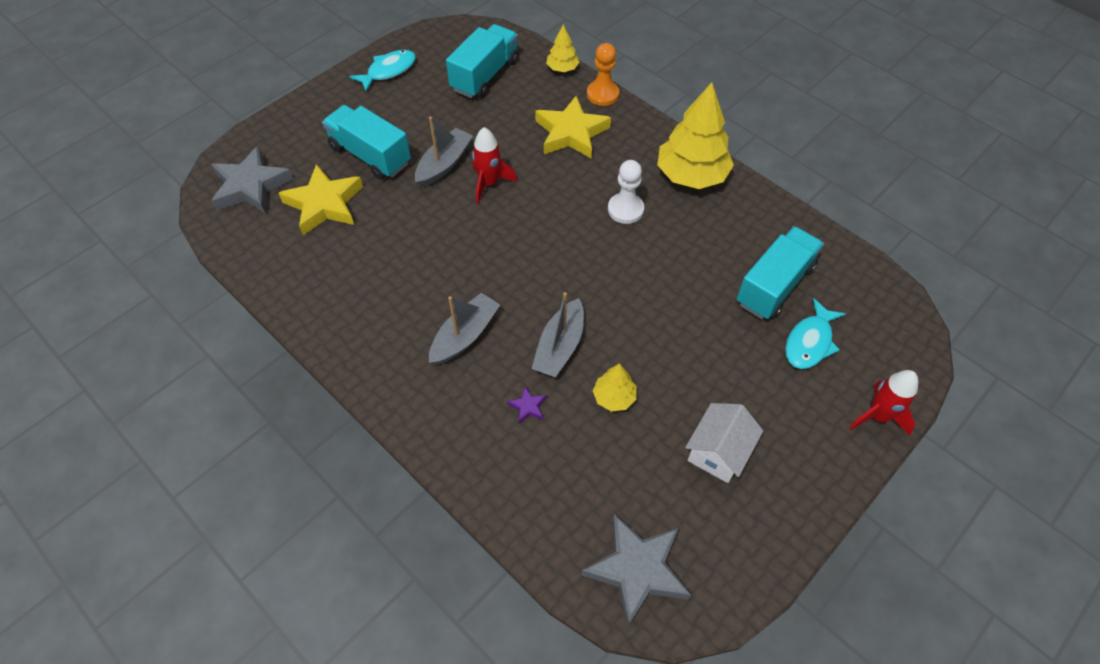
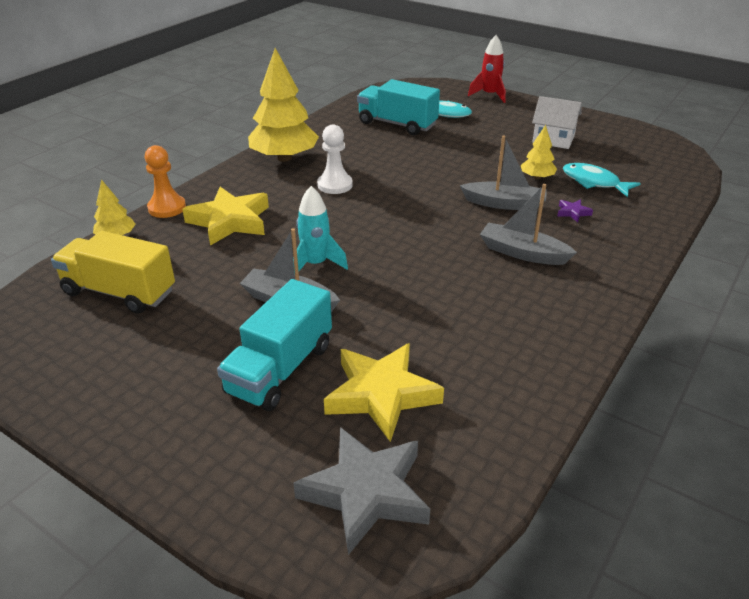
camera: 100 degrees left, 20 degrees down
(388, 71) = (91, 387): turquoise fish -> turquoise fish (594, 182)
(485, 75) = (119, 292): turquoise truck -> yellow truck
(489, 183) = (316, 264): red rocket -> turquoise rocket
(637, 570) = (662, 161): grey star -> none

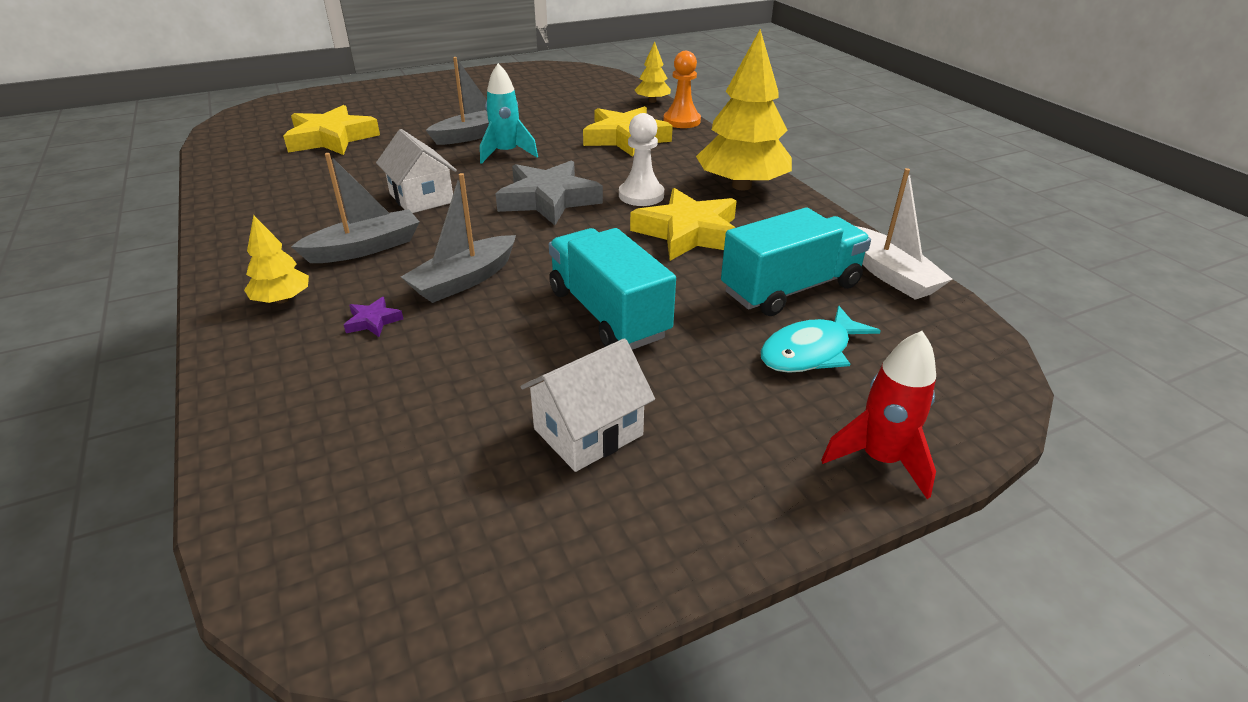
camera: 120 degrees right, 0 degrees up
(119, 292) = (570, 94): yellow truck -> none
(280, 369) = (409, 119): turquoise truck -> turquoise truck (608, 313)
(355, 107) = (890, 274): none -> white boat
(366, 493) = (280, 118): grey star -> grey star (548, 200)
(369, 159) = (688, 233): none -> yellow star
(435, 266) = (421, 198): none -> white house
(537, 177) = (489, 339): yellow tree -> yellow tree (282, 299)
(594, 182) = (406, 388): turquoise fish -> none

